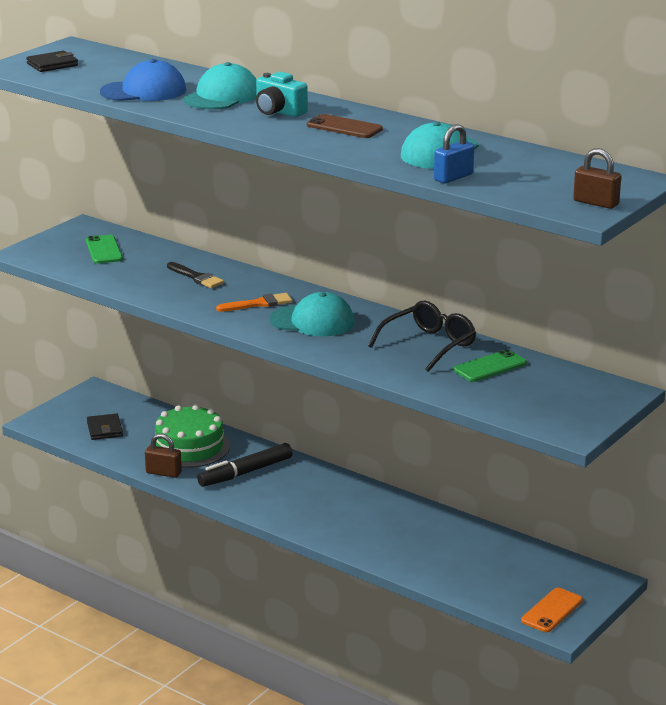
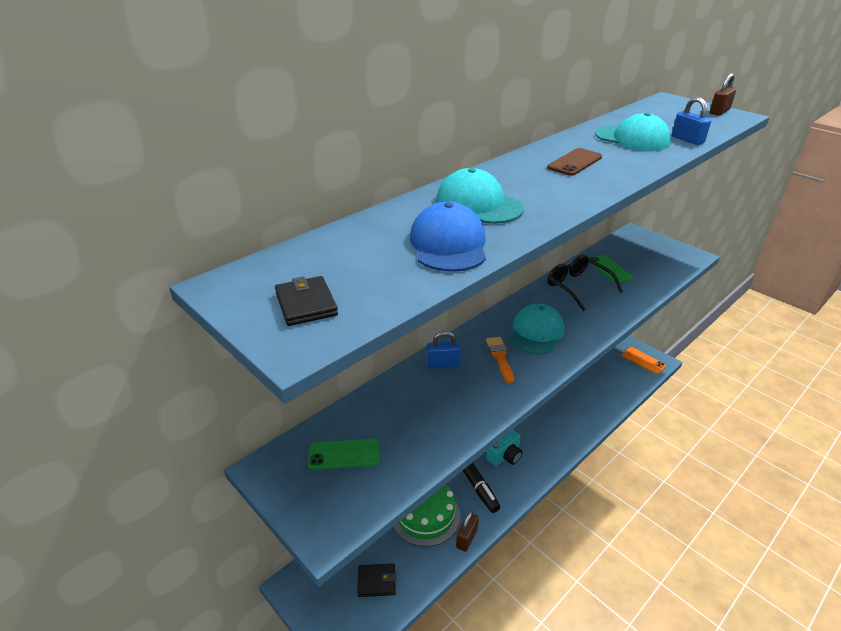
camera: 80 degrees left, 10 degrees up
(196, 277) = (435, 389): black brush -> none
(237, 278) = (443, 364): none -> blue padlock
(278, 112) = (530, 183): turquoise camera -> turquoise camera (505, 456)

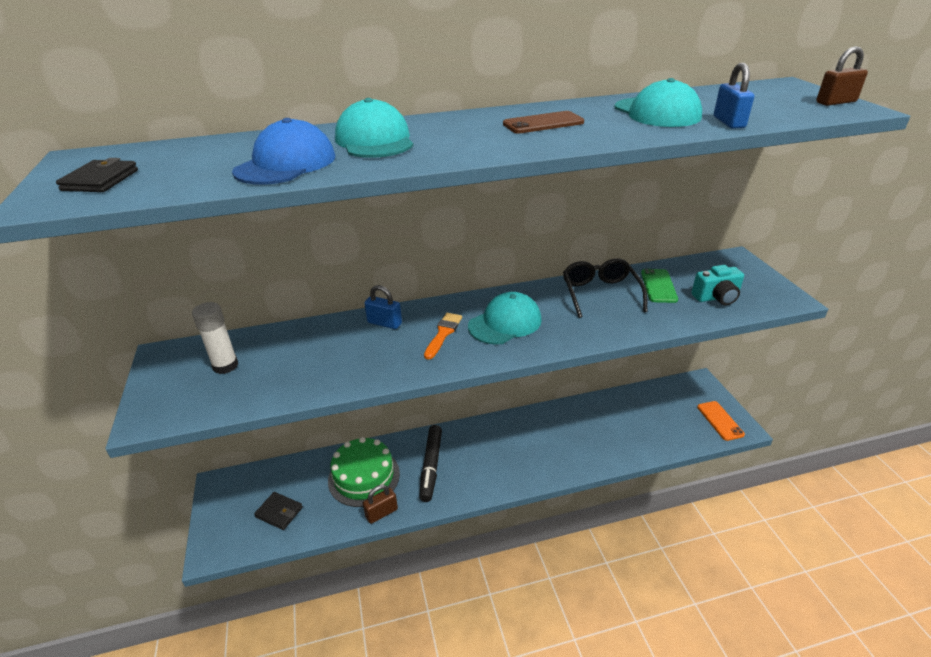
camera: 30 degrees right, 0 degrees up
(344, 454) = (225, 366): green phone -> white glue stick
(505, 456) = (480, 456): turquoise camera -> turquoise camera (716, 298)

